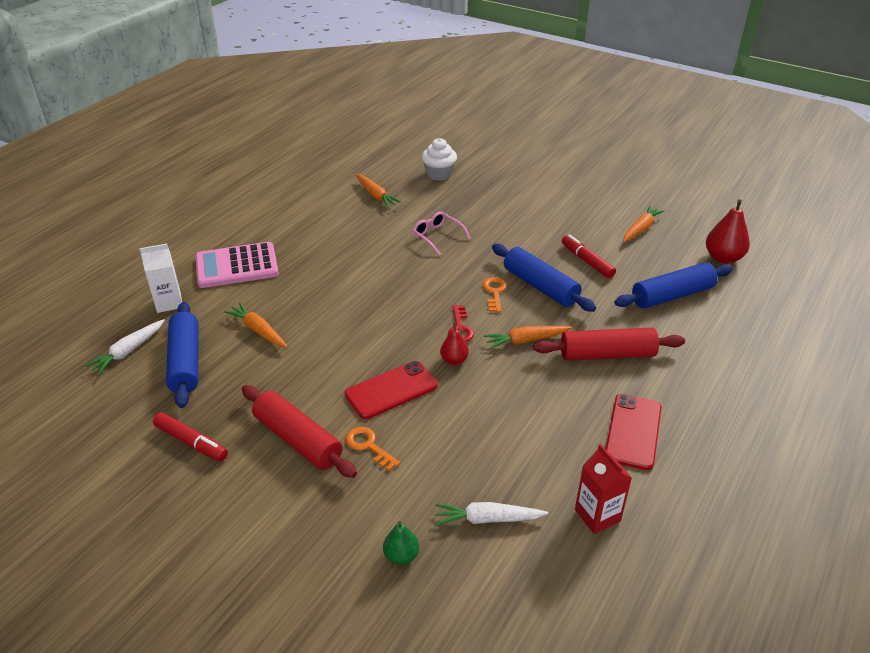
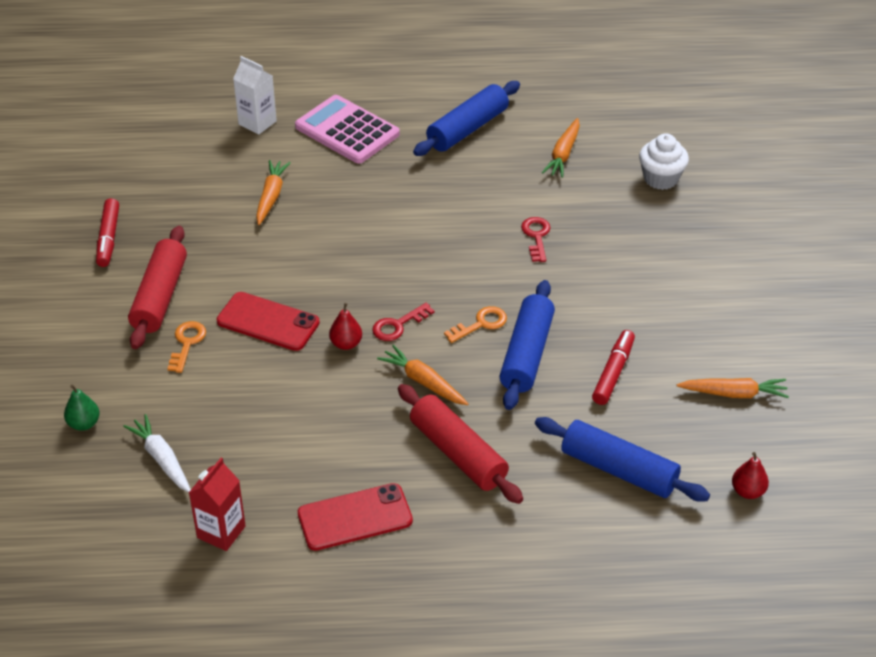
camera: 55 degrees right, 5 degrees up
(128, 351) = (178, 139): white carrot -> none
(185, 362) = (194, 179): blue rolling pin -> blue rolling pin (467, 129)
(438, 237) = (536, 236): pink glasses -> red key
(723, 258) = (747, 491): red pear -> red pear, size x0.59

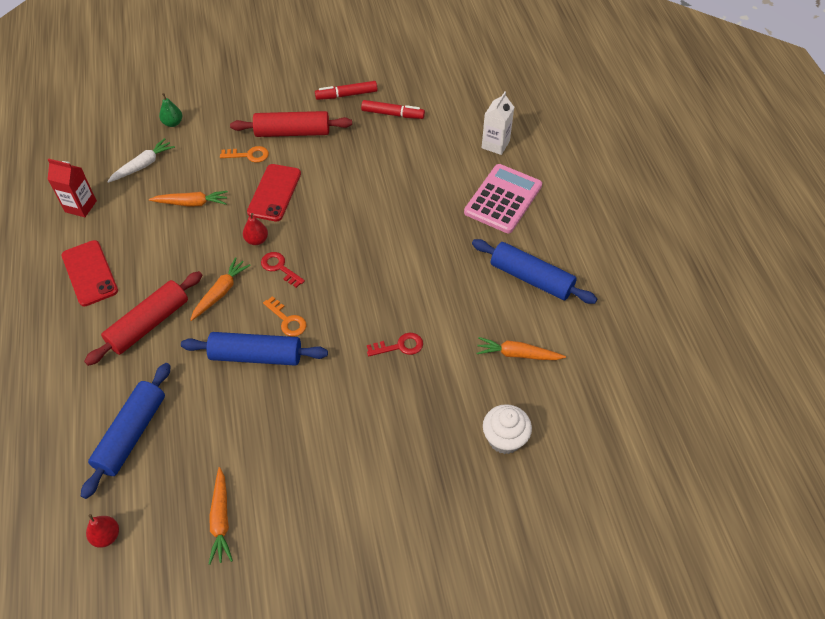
camera: 80 degrees right, 10 degrees up
(271, 197) = (410, 169): orange carrot -> orange carrot (191, 203)
(613, 373) = (240, 420): red marker -> red marker (392, 114)

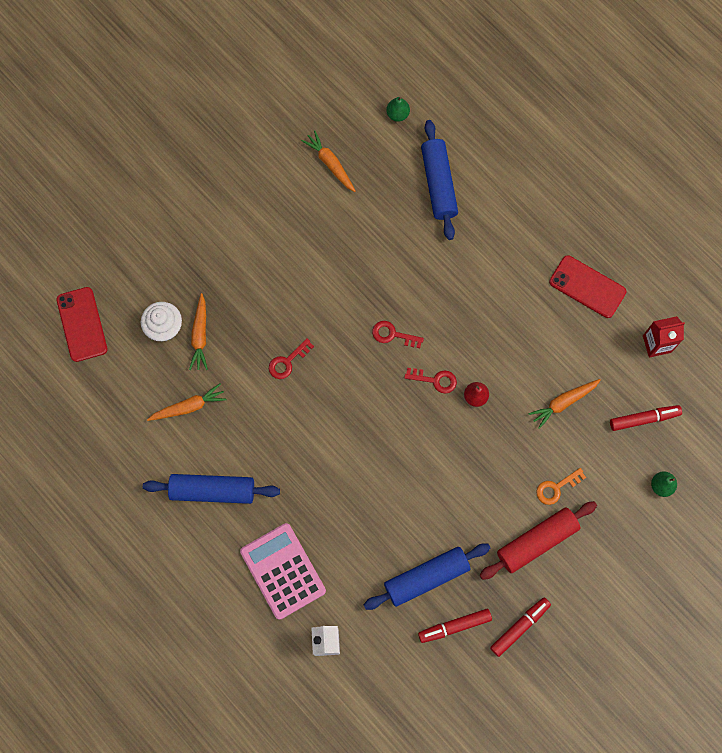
camera: 150 degrees right, 20 degrees up
(106, 536) = (397, 114): red pear -> green pear
(143, 165) = (643, 419): white carrot -> red marker
(149, 324) = (500, 270): red rolling pin -> none
(220, 292) = (466, 329): orange carrot -> orange carrot (200, 335)
(256, 356) = (395, 291): blue rolling pin -> blue rolling pin (426, 577)
(274, 193) = (498, 457): red phone -> red phone (82, 324)
(287, 320) = (393, 335): orange key -> red key
(503, 199) = (282, 571): pink calculator -> pink calculator turned 150 degrees clockwise

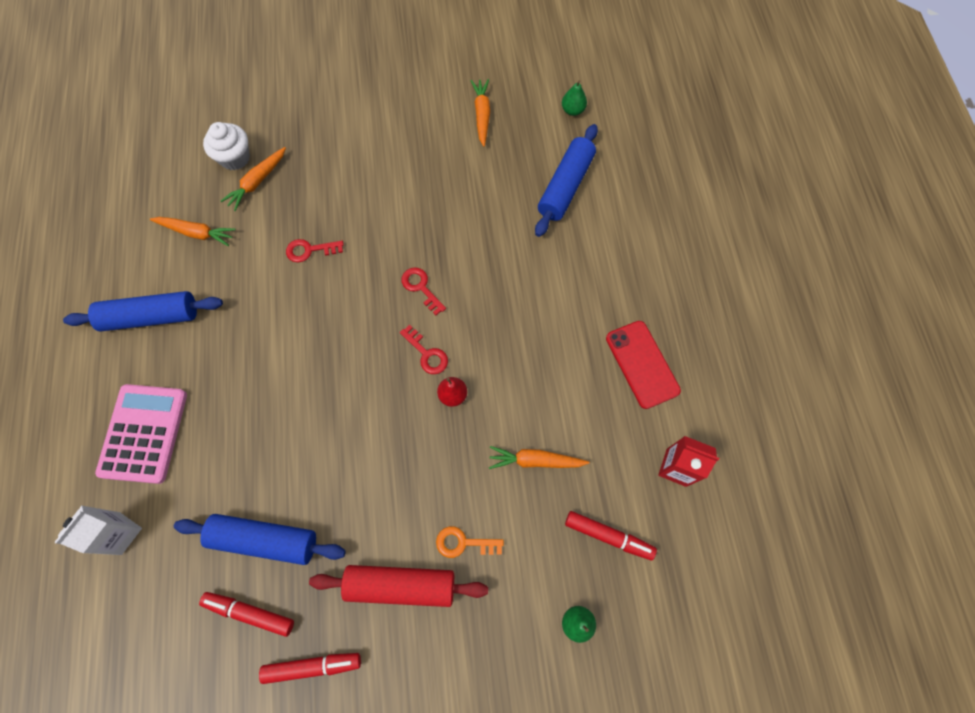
camera: 35 degrees right, 5 degrees down
(82, 324) = (175, 115): red phone -> none
(212, 491) = (151, 317): blue rolling pin -> blue rolling pin turned 45 degrees counterclockwise

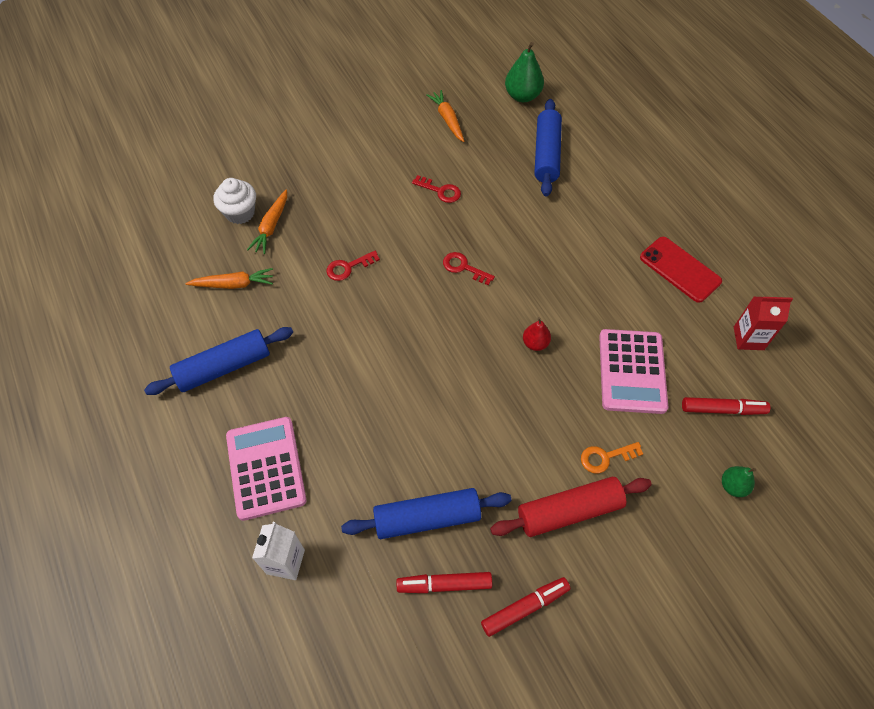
camera: 20 degrees left, 10 degrees down
(427, 353) = (495, 318): red key -> red key (440, 191)
(535, 460) = (632, 371): orange carrot -> pink calculator
(572, 110) = (522, 96): green pear -> green pear, size x1.69

